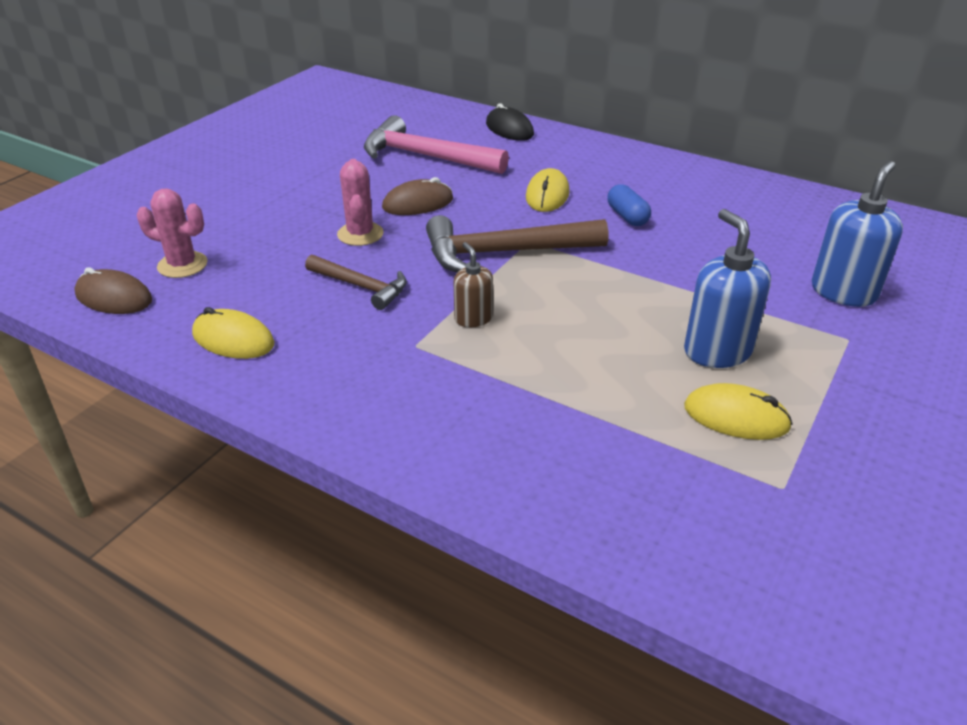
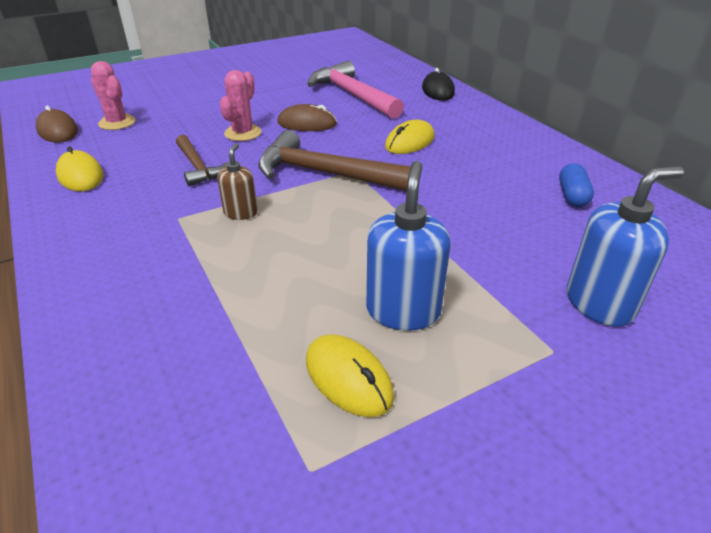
camera: 30 degrees right, 0 degrees up
(627, 216) = (456, 175): blue capsule -> blue capsule (572, 196)

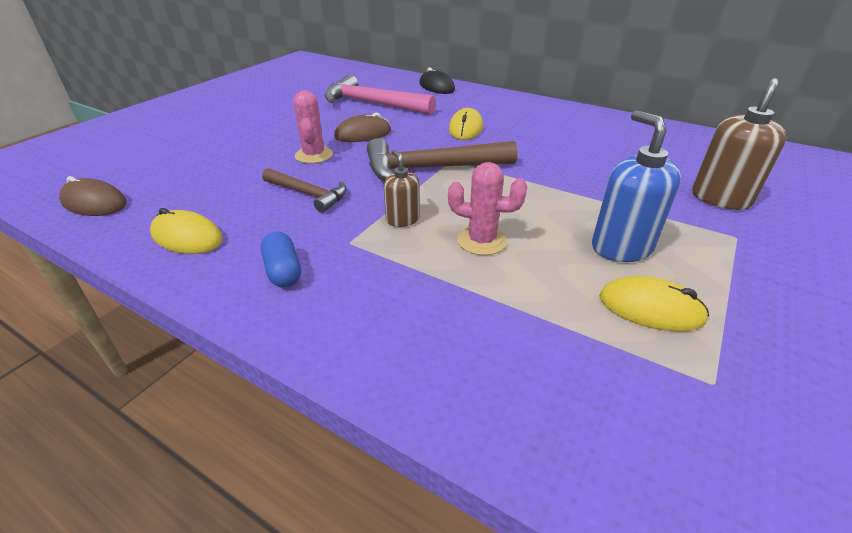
camera: 30 degrees left, 0 degrees up
(117, 123) = (161, 178): pink cactus -> pink cactus (481, 241)
(572, 196) = (619, 137): blue capsule -> blue capsule (283, 271)
(599, 303) = (720, 198): blue soap dispenser -> brown soap dispenser

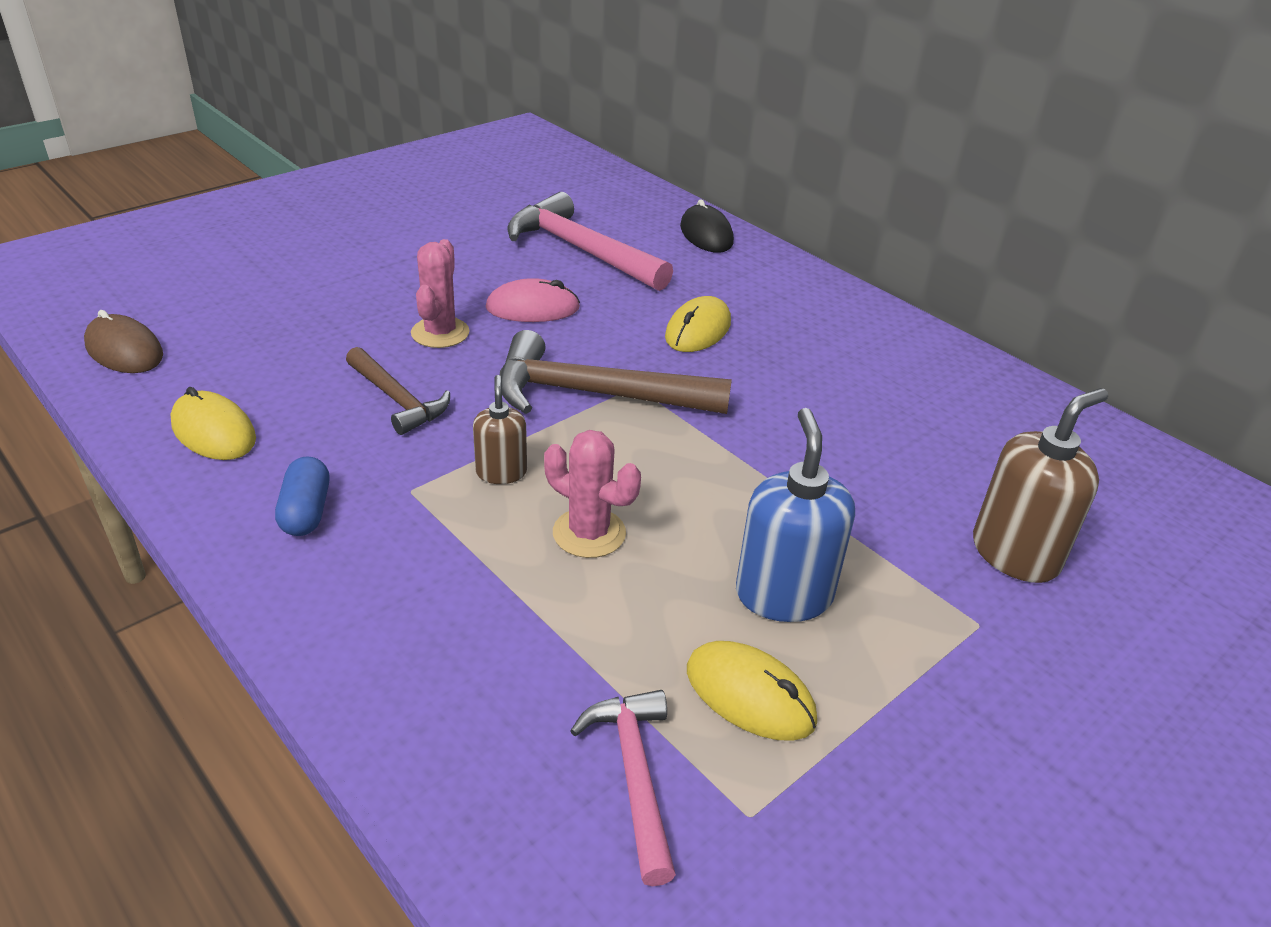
camera: 15 degrees right, 0 degrees up
(363, 134) = (532, 308): brown mouse -> pink mouse
(622, 379) = (634, 775): none -> pink hammer

